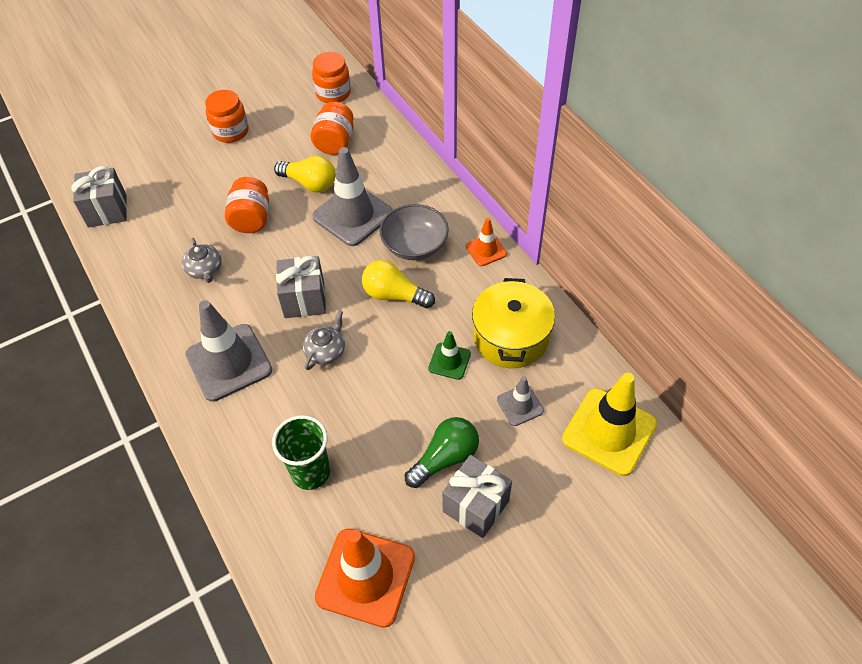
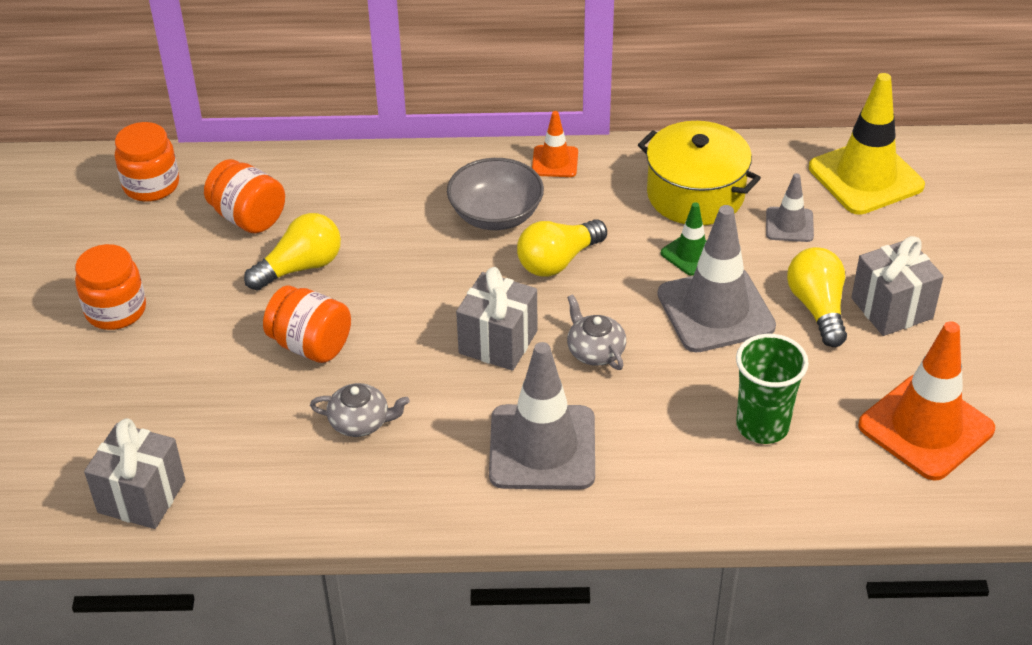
camera: 60 degrees left, 10 degrees down
(353, 215) = (396, 248): grey traffic cone -> grey traffic cone (715, 310)
(445, 458) = (817, 308): green light bulb -> yellow light bulb

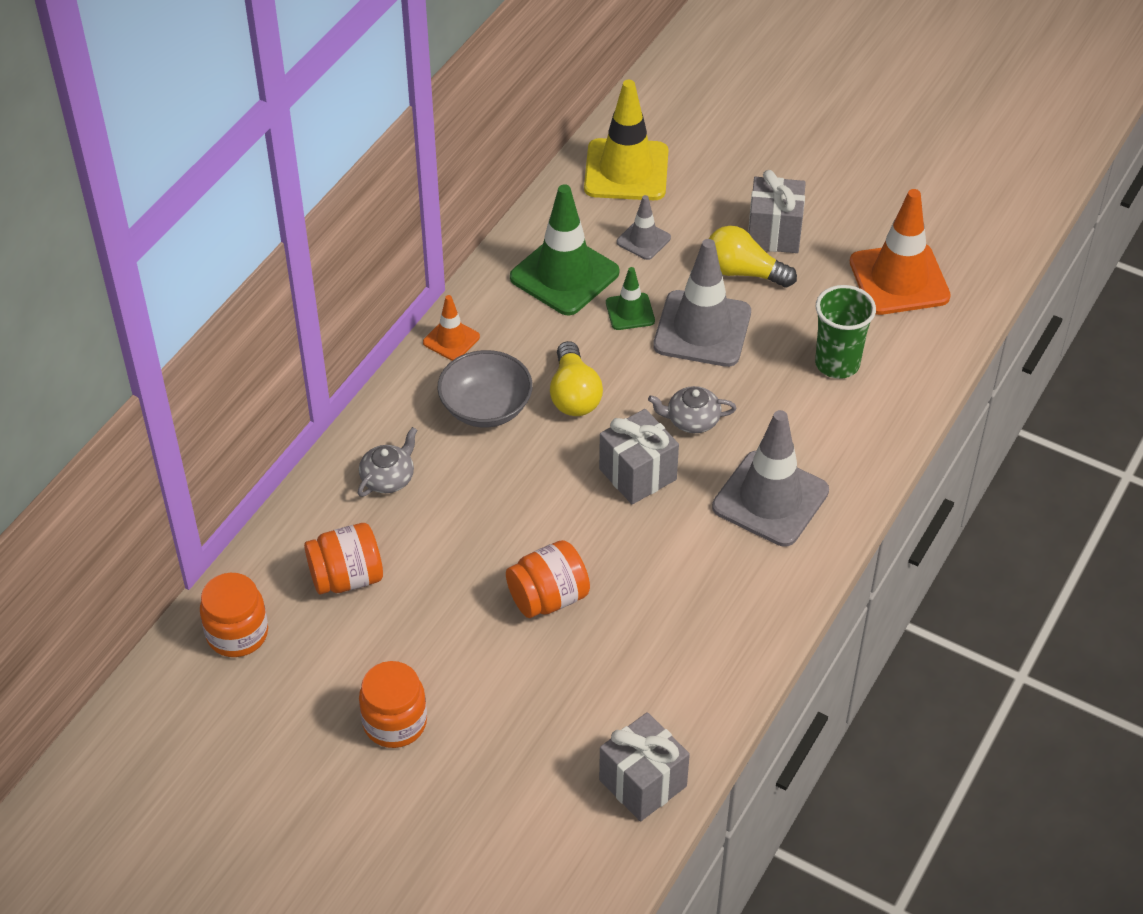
camera: 60 degrees left, 5 degrees up
(300, 267) = (444, 566): yellow light bulb -> none
(360, 422) = (662, 600): grey teapot -> grey teapot (388, 478)
(695, 194) = (564, 275): yellow pot -> green traffic cone

